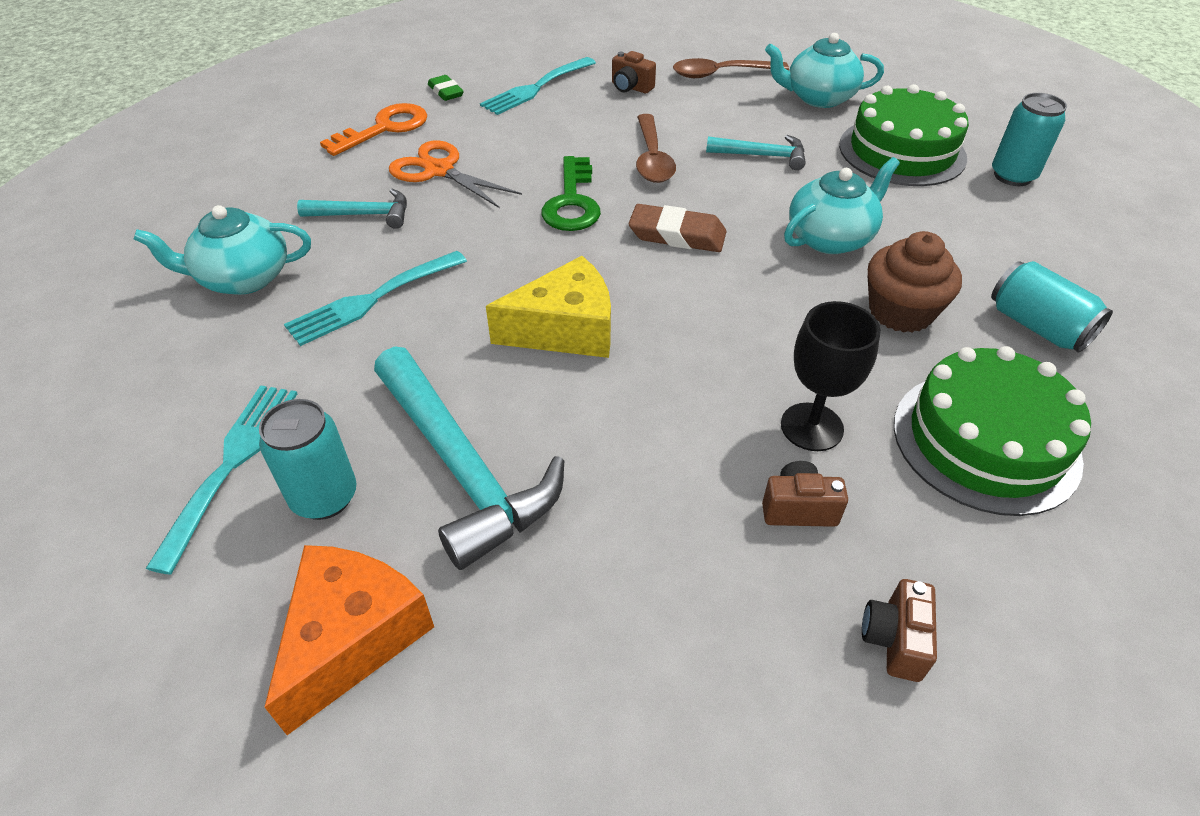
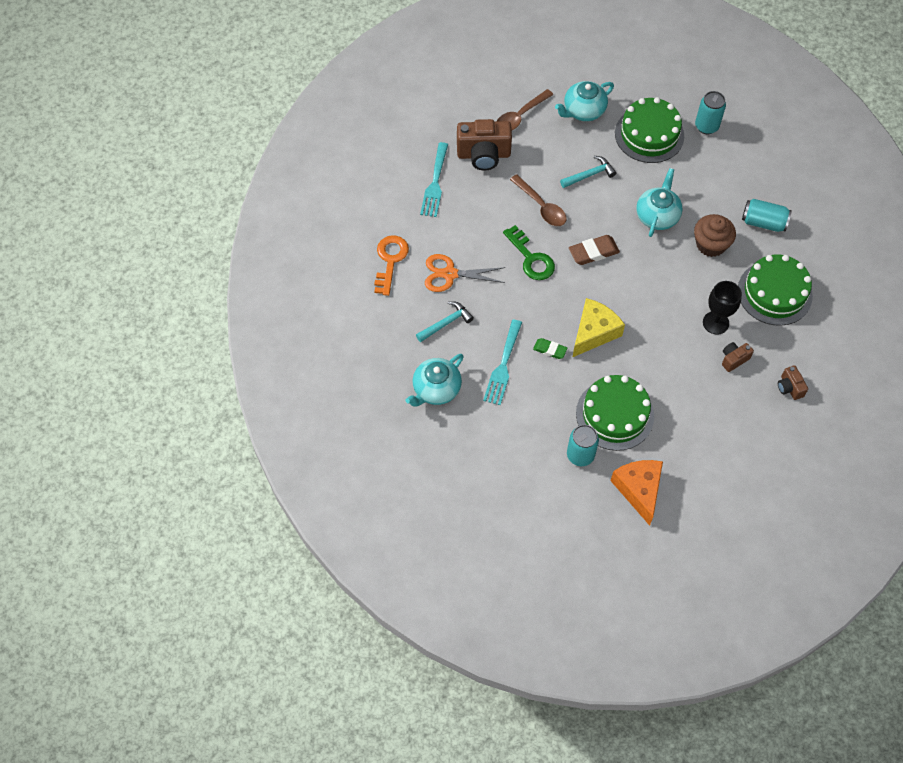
camera: 35 degrees left, 15 degrees up
(231, 464) = (534, 465): turquoise fork -> none
(446, 92) = (390, 214): green eraser -> green eraser (550, 350)
(463, 468) = (615, 414): turquoise hammer -> green cake
(631, 87) = (483, 155): brown camera -> brown camera, size x2.00

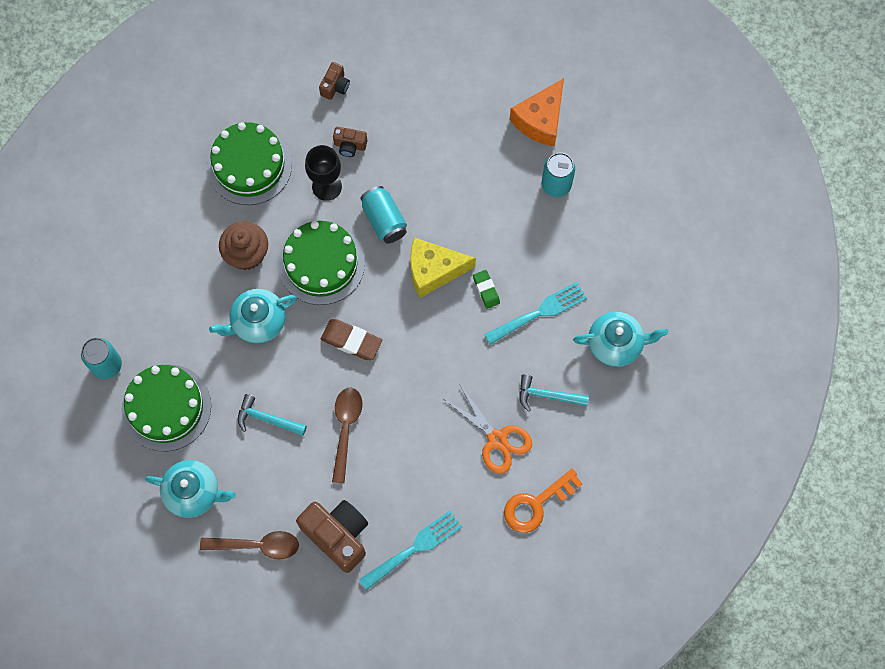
camera: 135 degrees left, 10 degrees up
(531, 258) = (411, 387): green key -> none
(615, 414) = (494, 190): green cake -> green cake (321, 263)
(763, 222) = (179, 230): turquoise can -> turquoise can (384, 220)

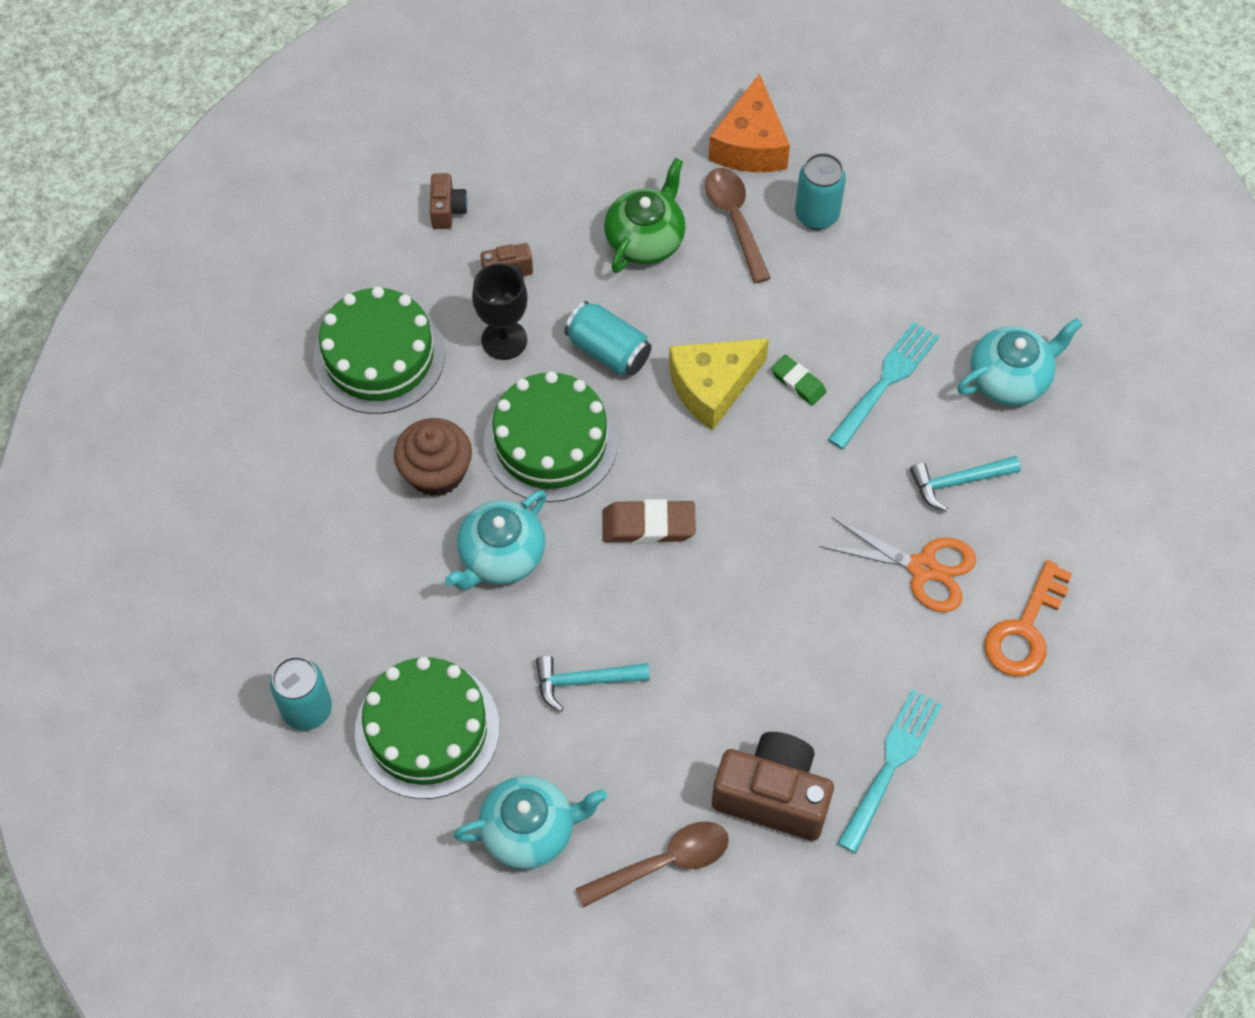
camera: 25 degrees left, 10 degrees down
(345, 429) = (704, 645): brown spoon -> brown spoon (735, 220)
(443, 157) = (645, 240): none -> green teapot

